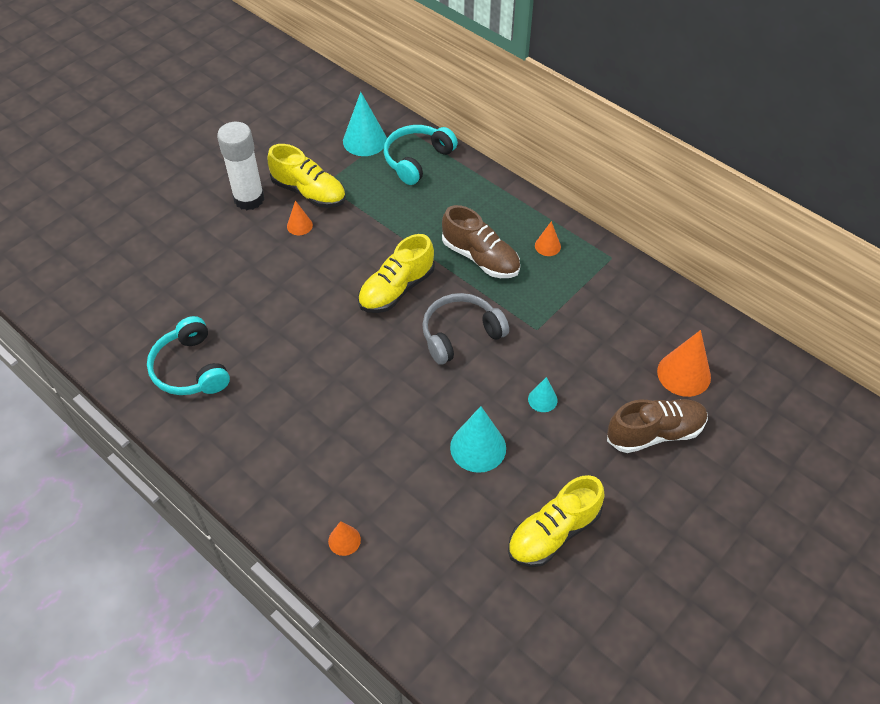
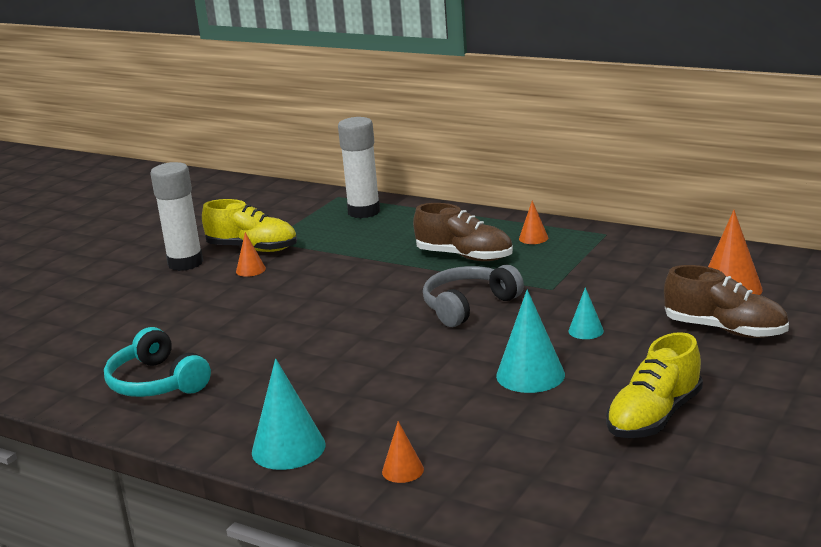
camera: 10 degrees left, 30 degrees down
(364, 140) = (301, 210): turquoise cone -> turquoise cone (288, 448)
(396, 289) = (380, 290): yellow shoe -> none
(417, 159) = (364, 212): turquoise headphones -> white glue stick
(655, 433) = (725, 330): brown shoe -> brown shoe turned 60 degrees clockwise

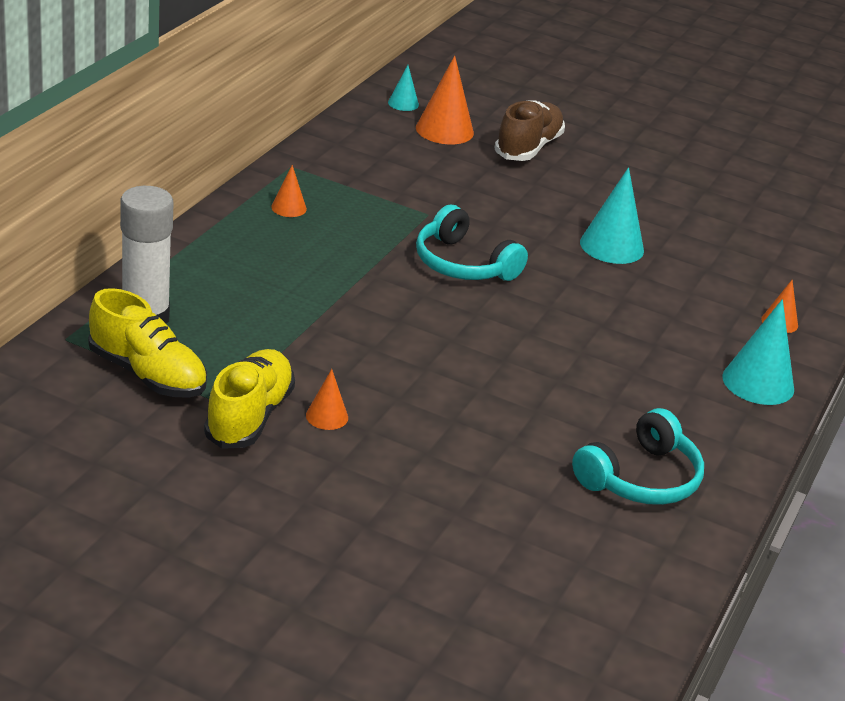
camera: 100 degrees left, 10 degrees up
(185, 263) = (285, 479): white glue stick -> none
(464, 256) = (329, 255): brown shoe -> none
(468, 306) = (463, 264): grey headphones -> turquoise headphones
(586, 331) = (525, 209): turquoise cone -> turquoise cone (403, 103)
(654, 417) = (677, 202): yellow shoe -> yellow shoe (148, 374)

